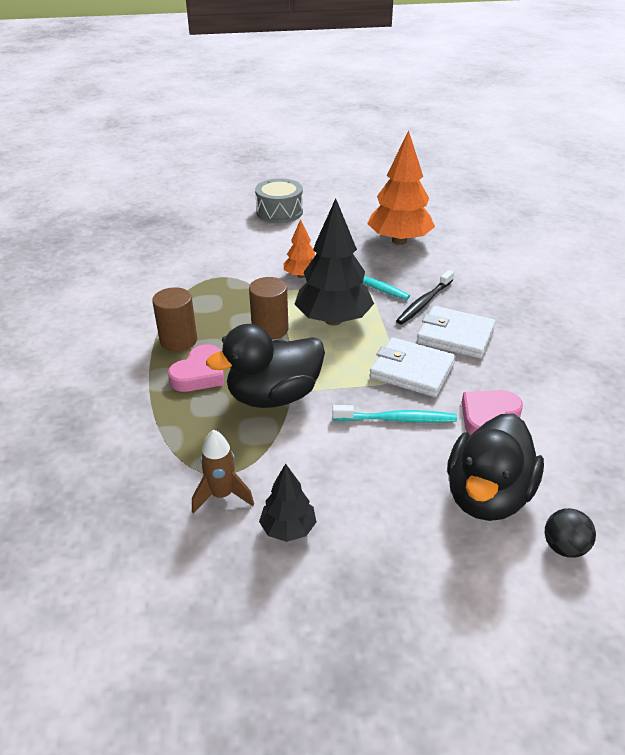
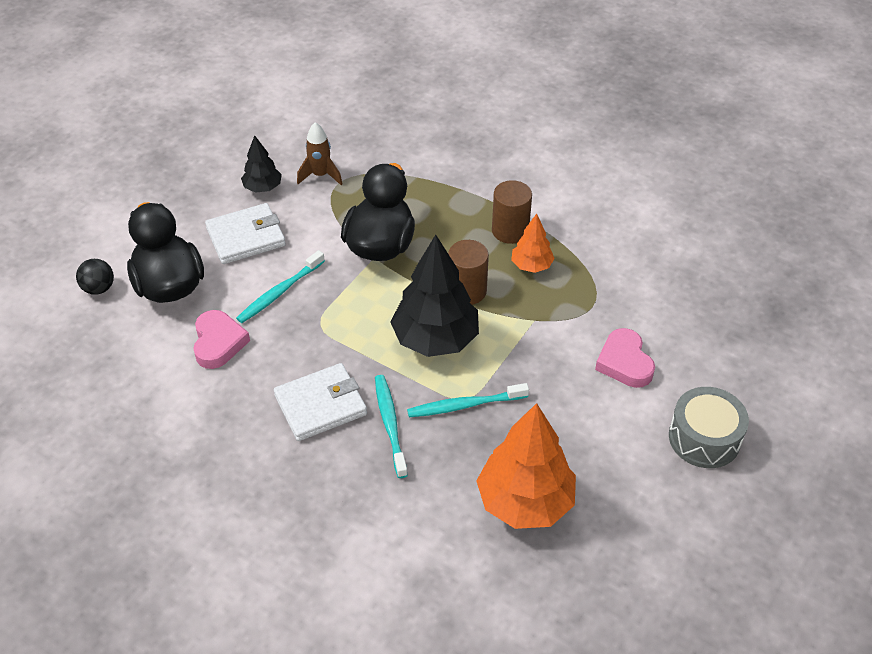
camera: 130 degrees right, 10 degrees up
(200, 374) = (451, 222): pink heart -> pink heart (624, 362)
(301, 275) = (534, 365): orange tree -> orange tree (531, 265)
(412, 370) = (315, 340): white wallet -> white wallet (246, 237)
(424, 302) = (390, 424): black toothbrush -> turquoise toothbrush

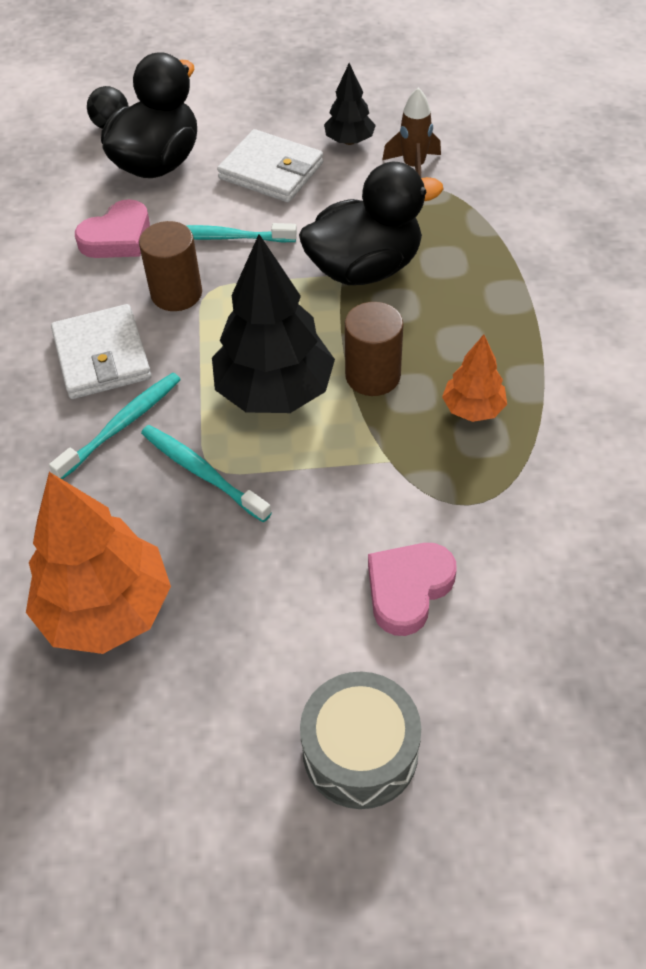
camera: 55 degrees right, 5 degrees up
(320, 405) = (102, 356): white wallet -> white wallet turned 45 degrees clockwise
(510, 230) = (507, 358): brown cylinder -> brown cylinder (176, 293)

